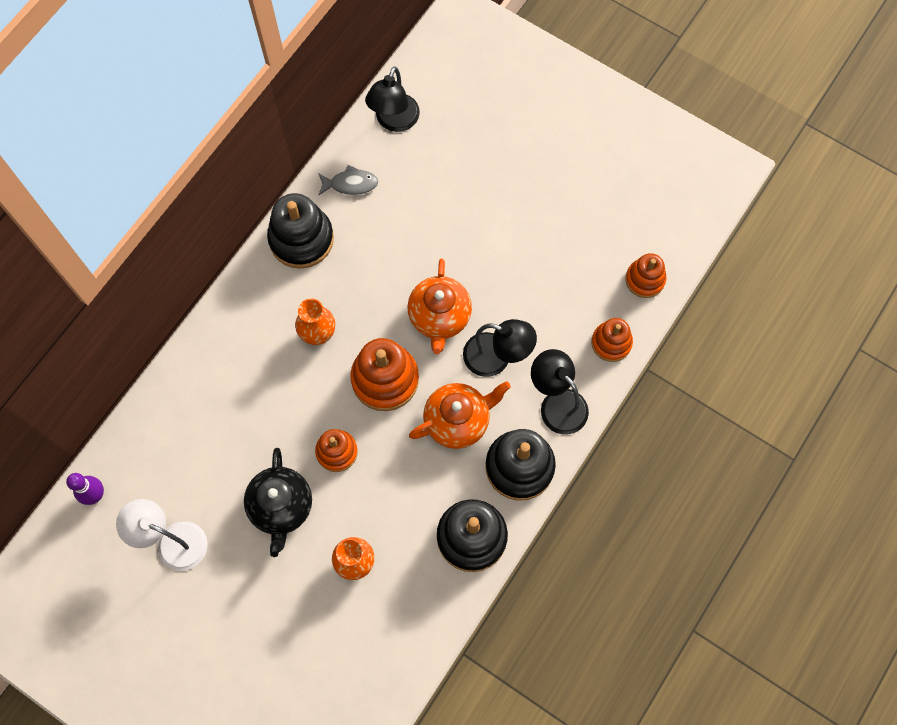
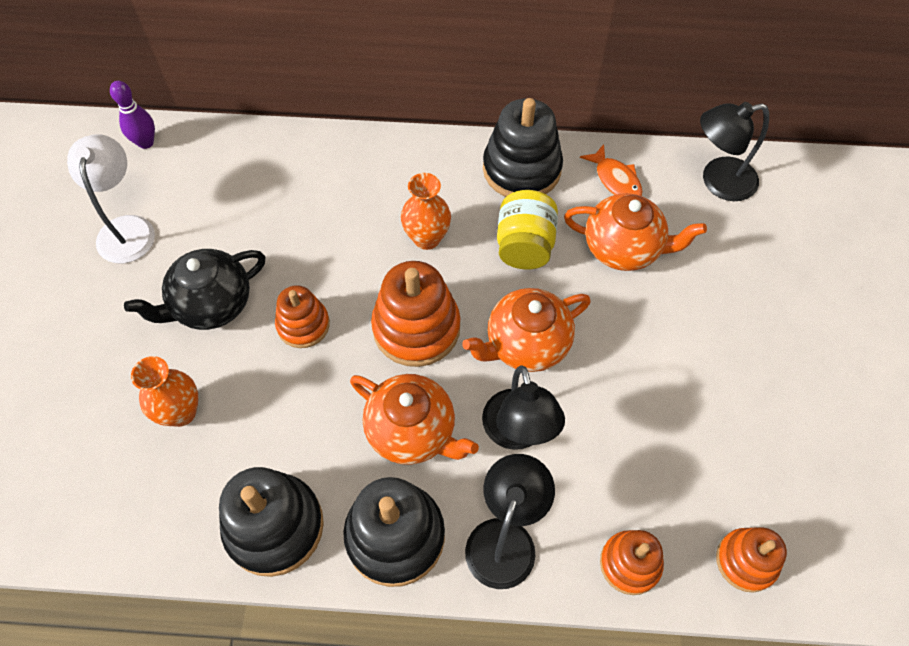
camera: 60 degrees right, 10 degrees down
(350, 184) = (615, 180): grey fish -> orange fish
(365, 274) = (524, 245): none -> yellow jar
(407, 214) = (623, 248): none -> orange teapot

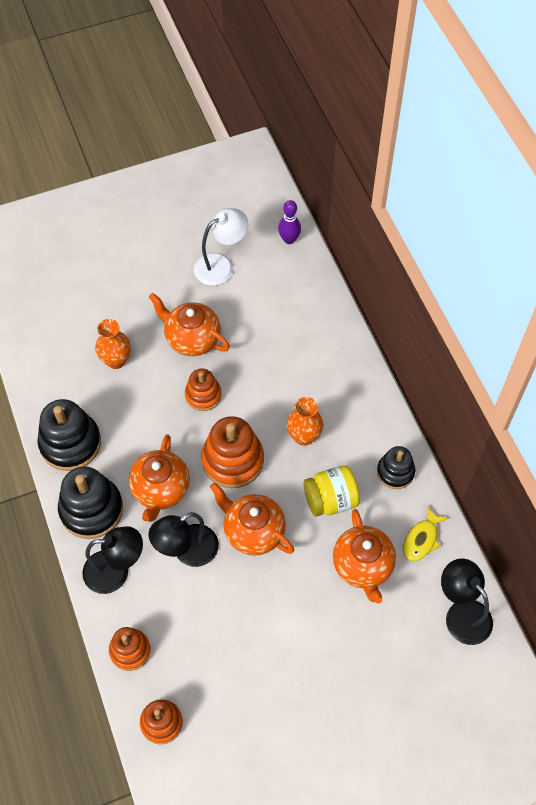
camera: 65 degrees right, 0 degrees up
(211, 305) = (192, 339): black teapot -> orange teapot
(521, 169) = (395, 472): black stacking toy -> black stacking toy, size x0.61
(615, 180) = (421, 539): orange fish -> yellow fish

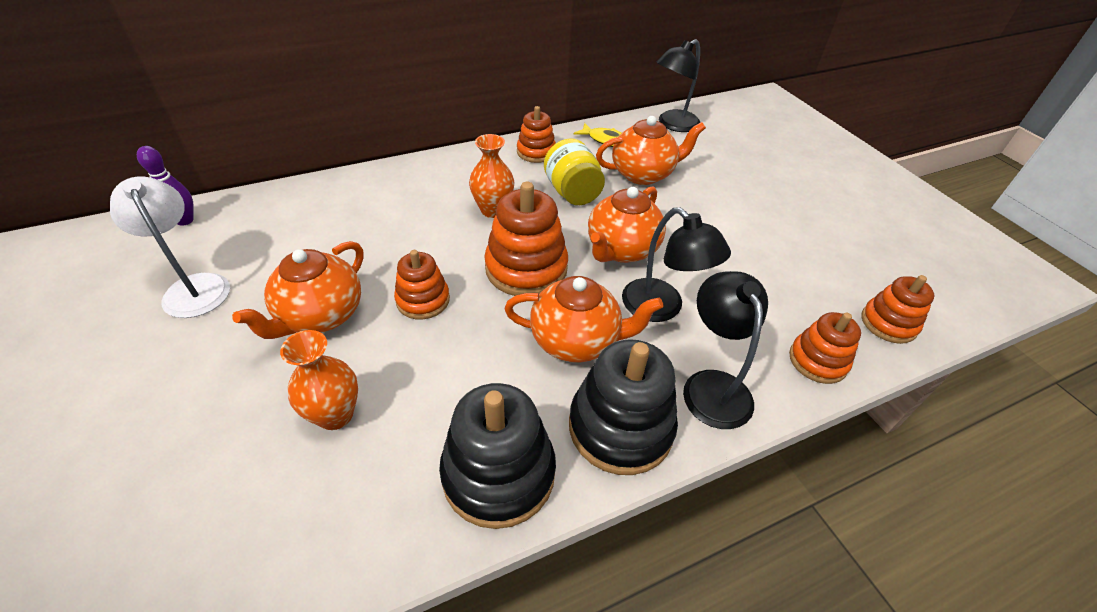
camera: 95 degrees left, 15 degrees down
(395, 472) = (536, 152): black stacking toy -> orange stacking toy

